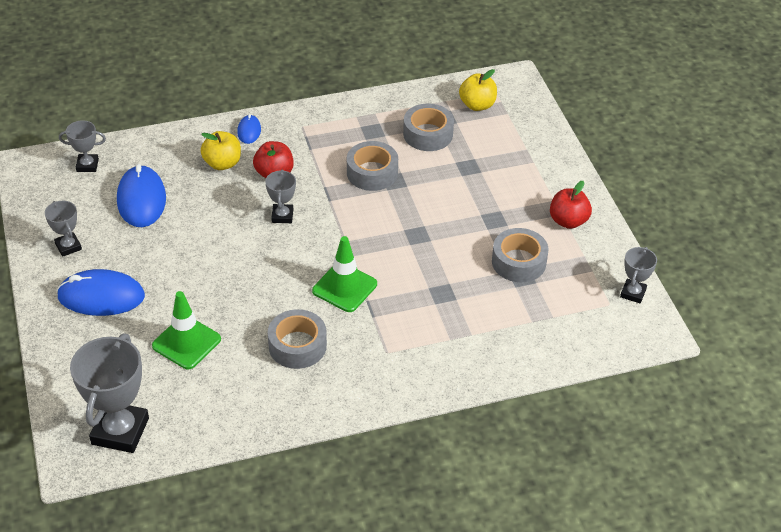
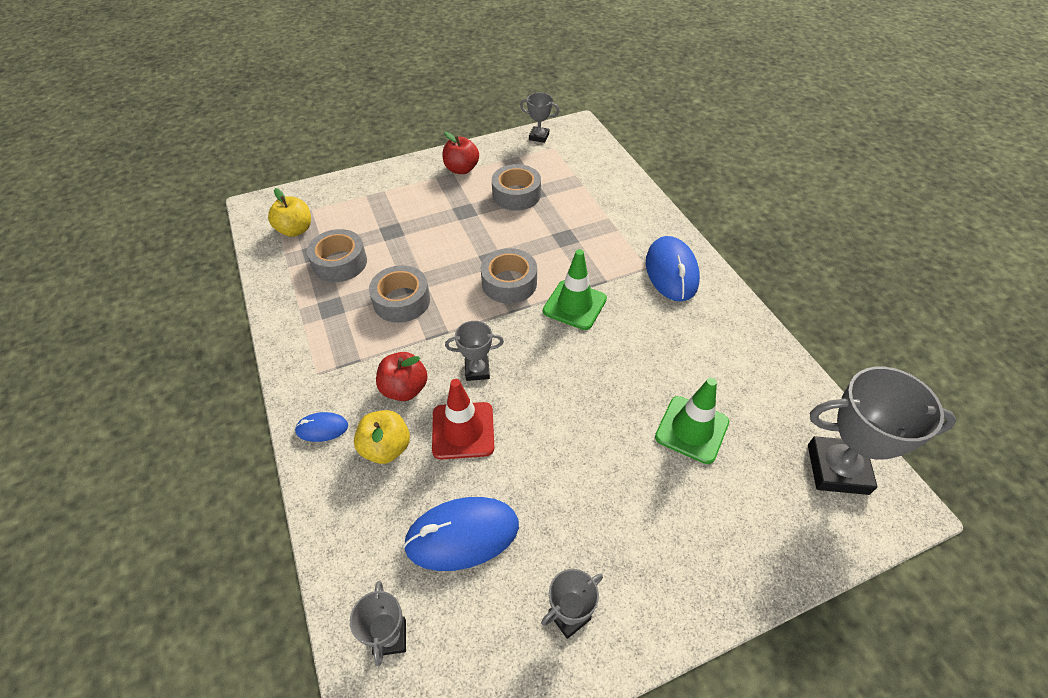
camera: 95 degrees left, 5 degrees up
(101, 296) = (650, 543): blue mouse -> blue mouse (671, 271)
(226, 204) = (463, 430): none -> red traffic cone
(297, 346) = (662, 332): grey tape -> grey tape (509, 283)

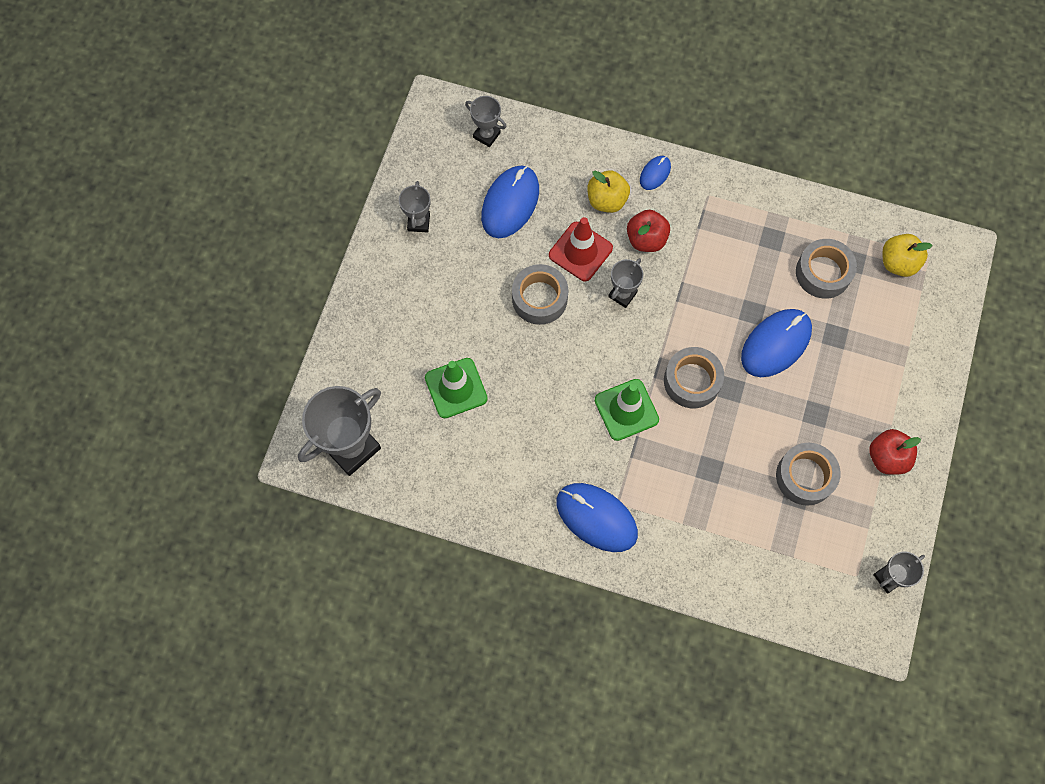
camera: 130 degrees right, 20 degrees up
(401, 301) = (737, 290): grey tape -> grey tape (539, 298)
(429, 256) = (776, 344): none -> blue mouse

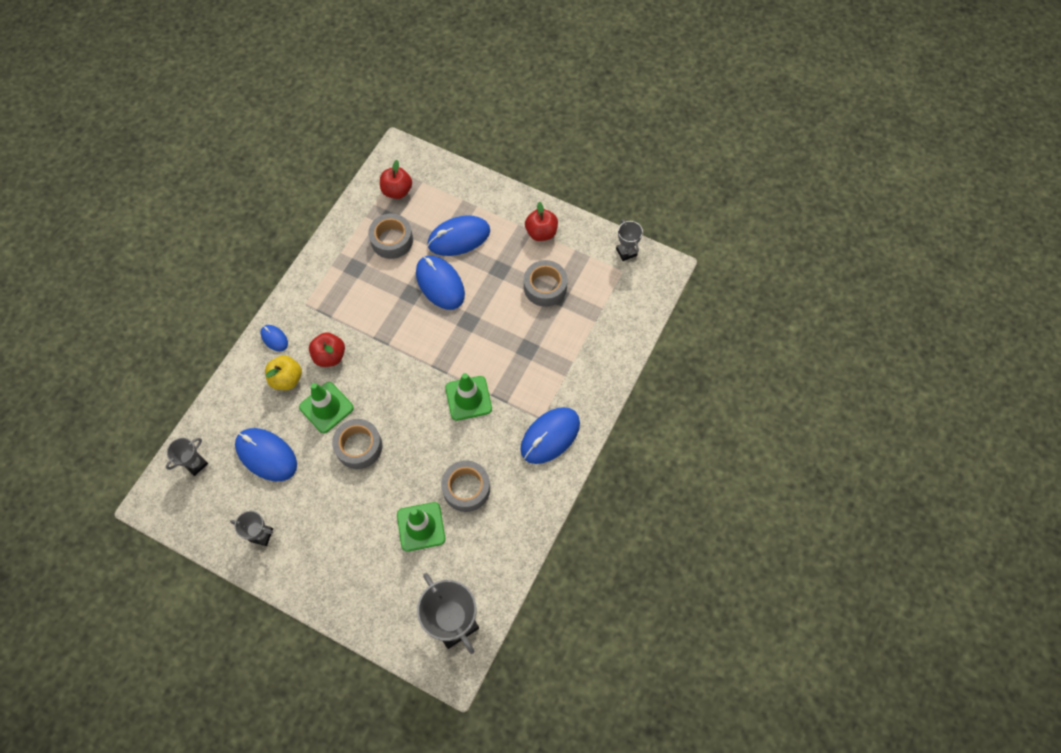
camera: 80 degrees left, 5 degrees down
(580, 251) = (326, 407): red traffic cone -> green traffic cone
(622, 294) = (372, 383): grey trophy -> none
(692, 381) = (456, 347): grey tape -> grey tape (466, 488)
(849, 353) = (459, 238): none -> blue mouse
(898, 263) = (397, 191): yellow apple -> red apple

